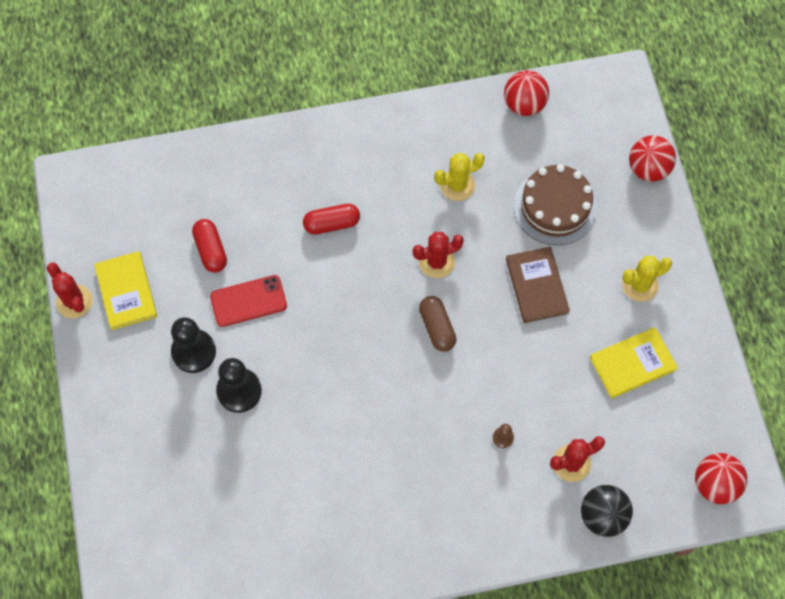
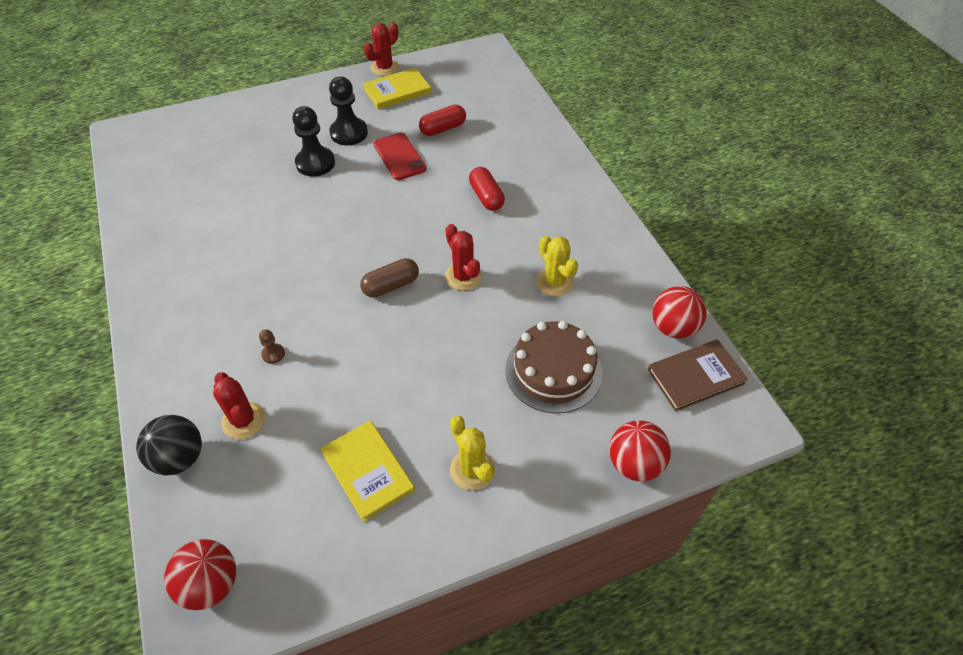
camera: 80 degrees right, 15 degrees down
(536, 286) = (452, 364): brown book -> brown book (695, 376)

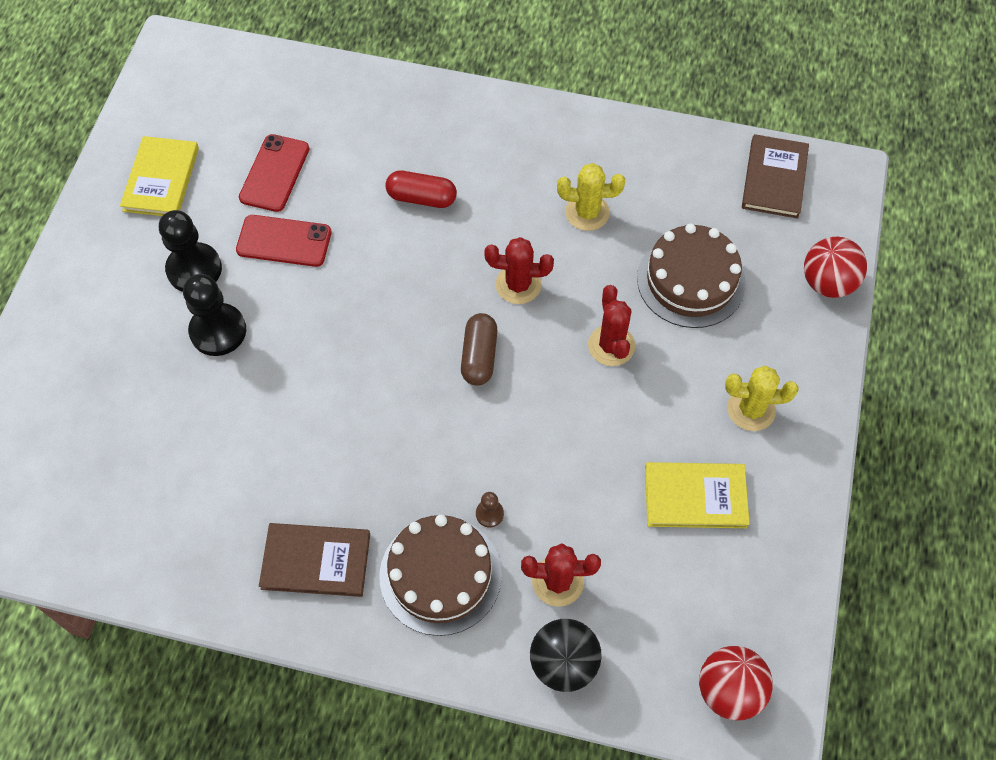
camera: 55 degrees left, 10 degrees up
(185, 286) = (316, 561): none -> brown book
(211, 352) = (440, 575): none -> brown cake
(384, 68) = (102, 167): red cactus -> red cactus (611, 345)
(443, 129) = (275, 173): red capsule -> red phone
(673, 327) = (711, 157): red ball -> none

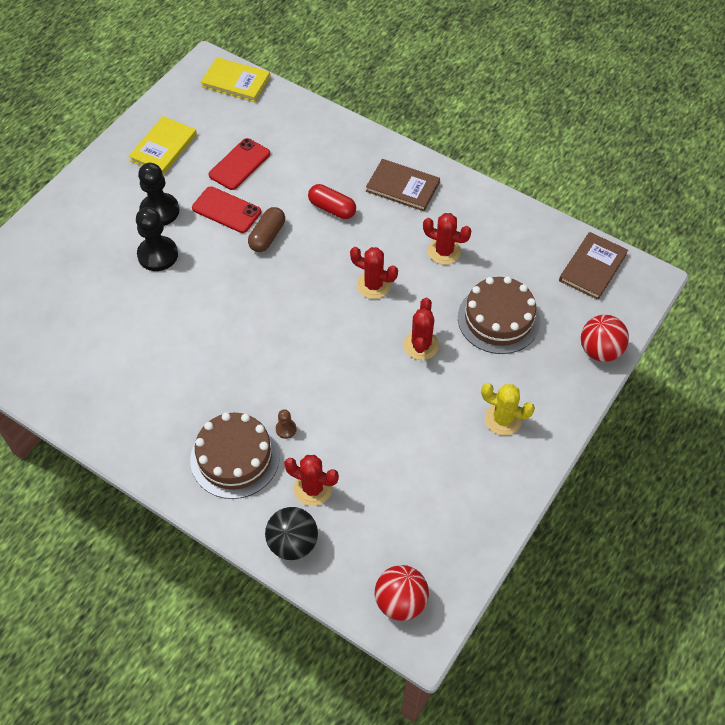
camera: 20 degrees right, 5 degrees down
(316, 561) = (157, 421): brown book -> brown book (402, 187)
(479, 356) = (325, 324): brown capsule -> brown capsule (267, 236)
(587, 212) = (444, 251): yellow cactus -> red cactus
(695, 497) = (435, 465): yellow book -> yellow book (236, 82)

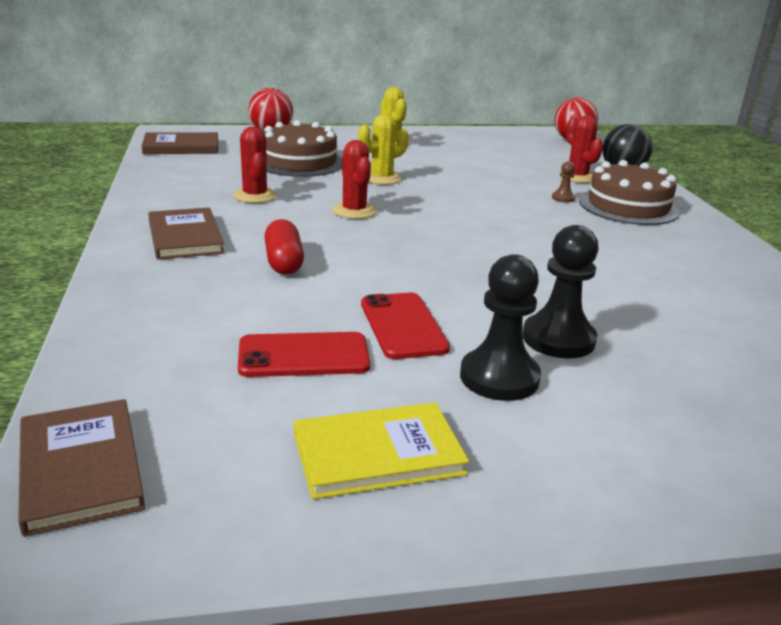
camera: 135 degrees left, 30 degrees down
(236, 82) = (80, 468): yellow book -> brown book
(267, 236) = (393, 282): brown capsule -> none
(421, 345) = (381, 178): red cactus -> yellow cactus

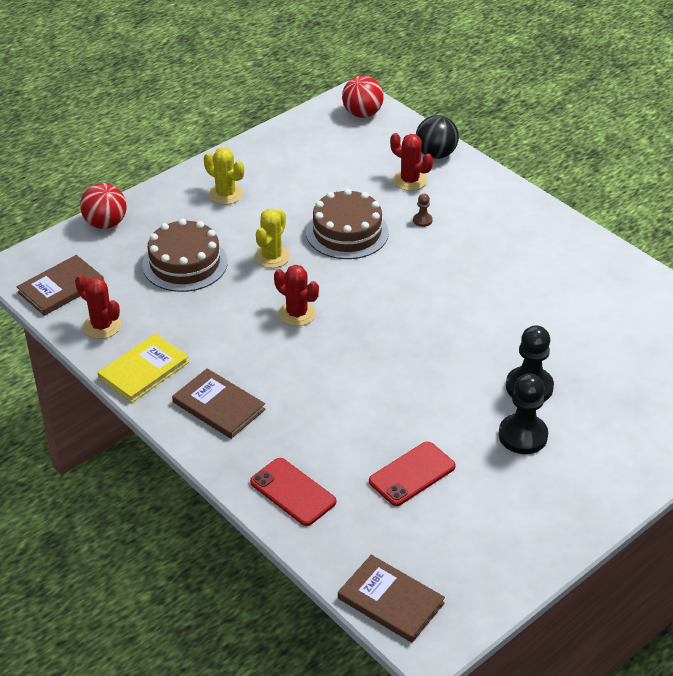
camera: 30 degrees left, 15 degrees up
(255, 196) = (206, 330): red cactus -> red cactus (102, 326)
(284, 262) = (313, 398): red capsule -> none
(378, 454) = (510, 518): yellow book -> yellow book (143, 370)
(403, 326) = (440, 421): red phone -> red phone (293, 492)
(628, 206) = (473, 210): brown cake -> brown cake (347, 232)

